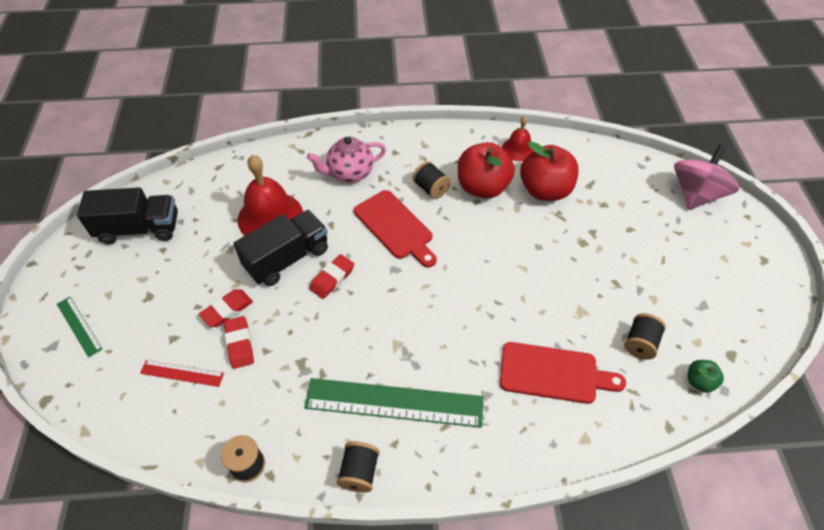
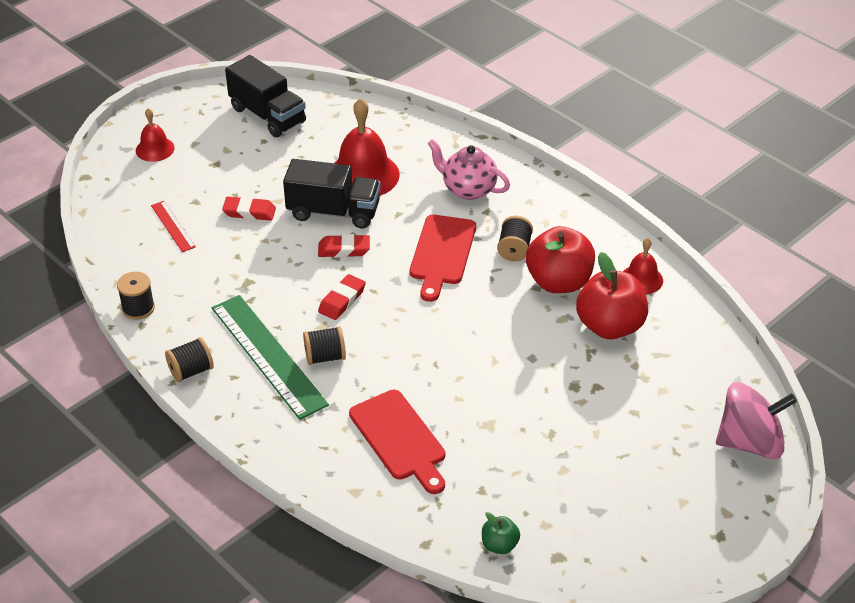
camera: 50 degrees right, 10 degrees down
(79, 326) = (155, 149): green ruler -> red bell
(239, 344) = (228, 238): red eraser -> red eraser (342, 300)
(640, 343) = (497, 483): black spool -> black spool (325, 357)

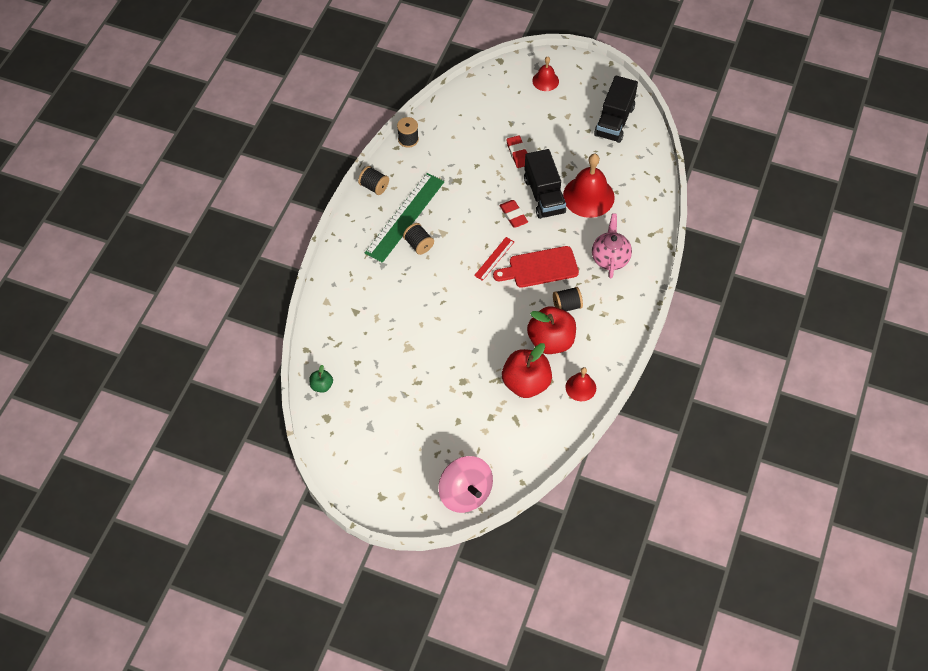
camera: 65 degrees right, 15 degrees up
(173, 226) = (483, 122): red ruler -> red ruler (494, 258)
(342, 300) = (469, 233): red eraser -> none
(399, 439) = (374, 307): red cutting board -> none

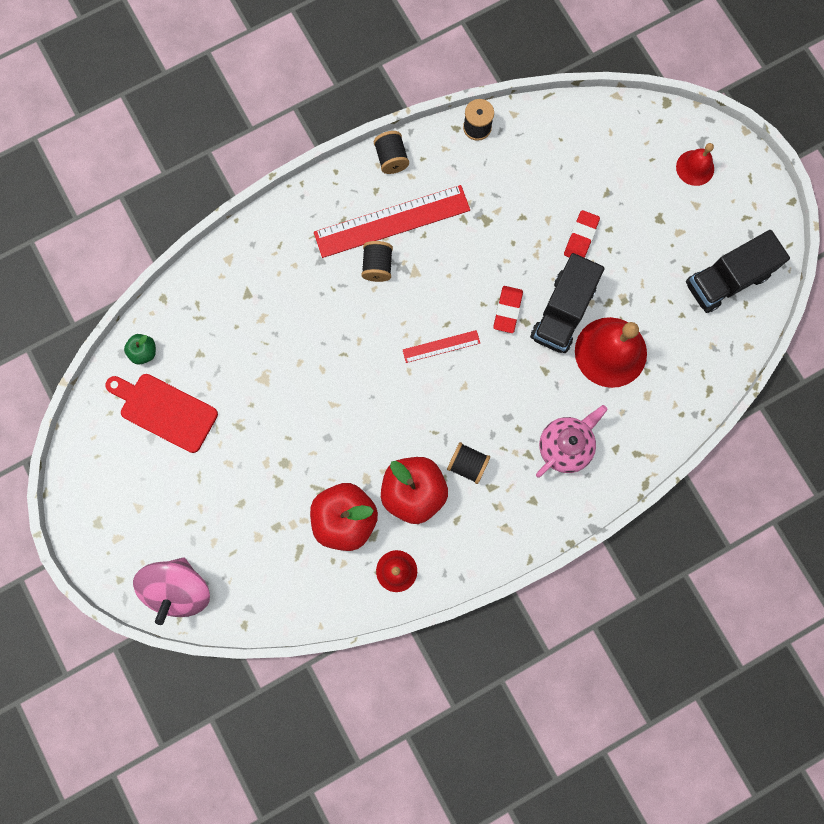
camera: 40 degrees right, 20 degrees up
(404, 217) = (392, 221): green ruler -> red ruler
(540, 268) = (479, 396): red cutting board -> red cutting board (165, 410)

